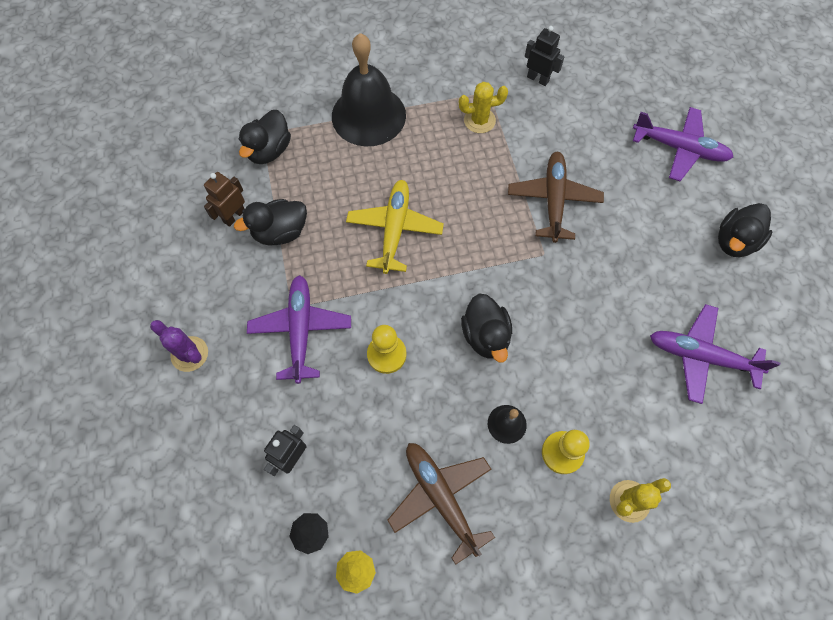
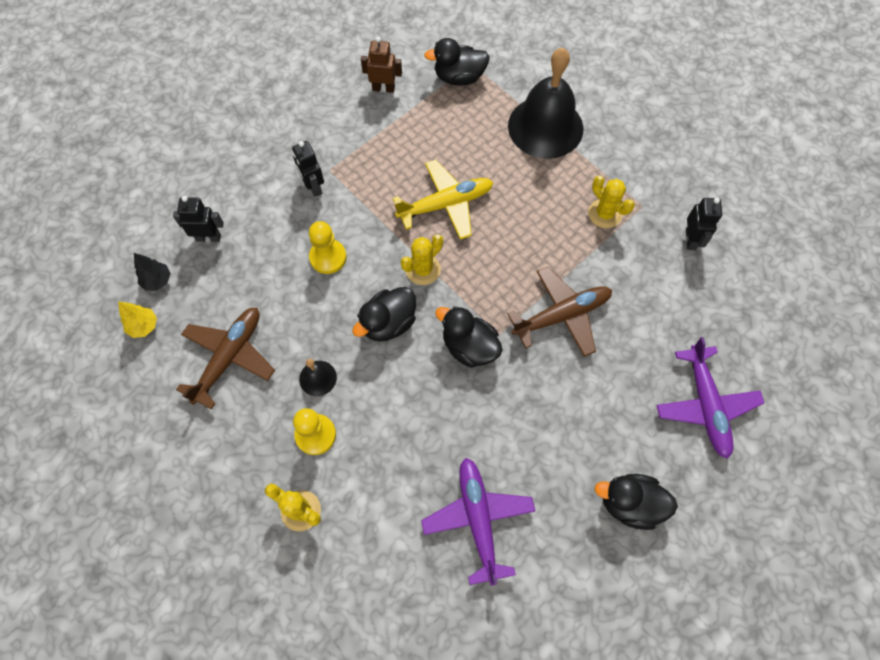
camera: 60 degrees right, 0 degrees up
(189, 354) = (252, 126): purple cactus -> none
(280, 232) = (389, 126): black duck -> black duck (469, 347)
(301, 330) = (313, 187): purple plane -> black robot
(448, 281) = (423, 269): none -> yellow cactus

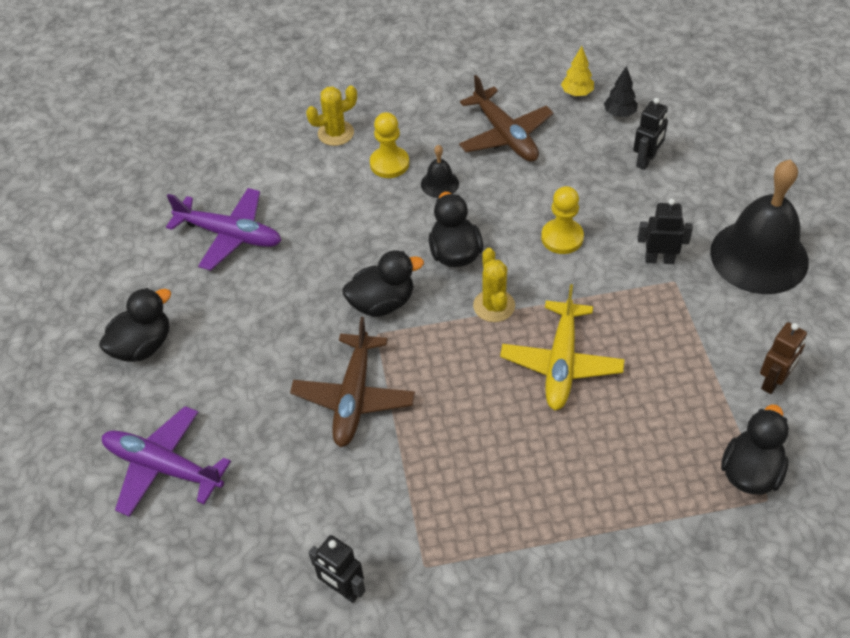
camera: 125 degrees right, 15 degrees down
(545, 127) = (611, 527): black bell -> black bell (759, 256)
(604, 214) = (442, 516): yellow cactus -> none

